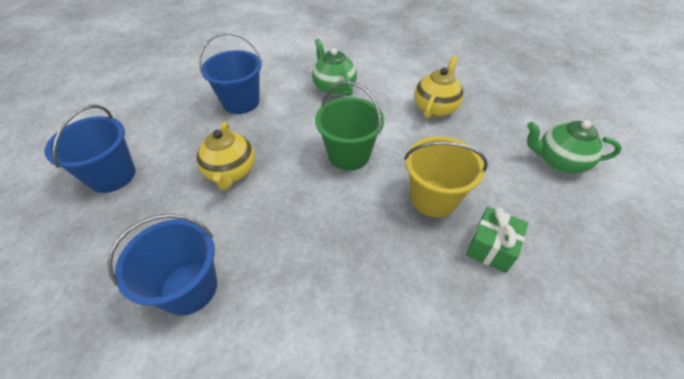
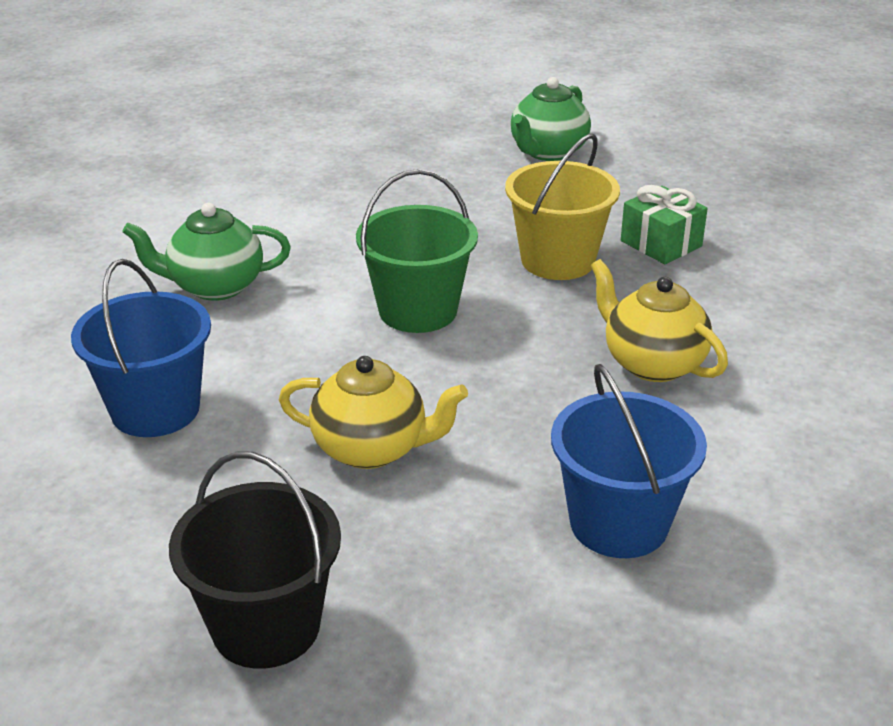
camera: 70 degrees left, 15 degrees down
(112, 175) = (266, 626): blue bucket -> black bucket
(435, 107) = (364, 203): yellow teapot -> yellow teapot (652, 363)

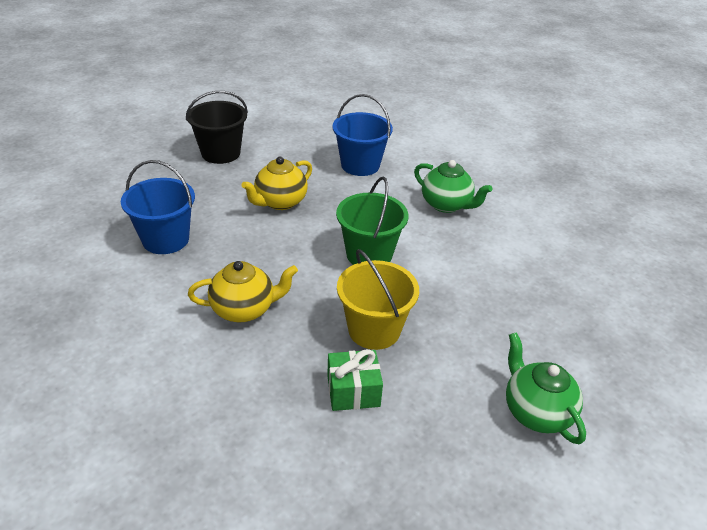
camera: 120 degrees right, 5 degrees up
(214, 286) = (447, 205): green teapot -> green teapot turned 105 degrees clockwise

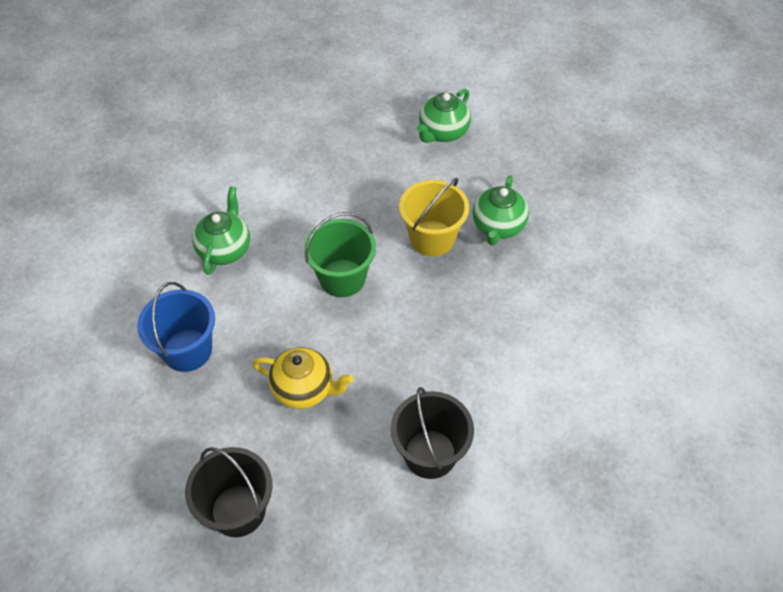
camera: 115 degrees left, 15 degrees up
(165, 239) = (430, 454): blue bucket -> black bucket
(244, 309) = (472, 332): yellow teapot -> none
(353, 391) = (498, 227): green gift -> green teapot

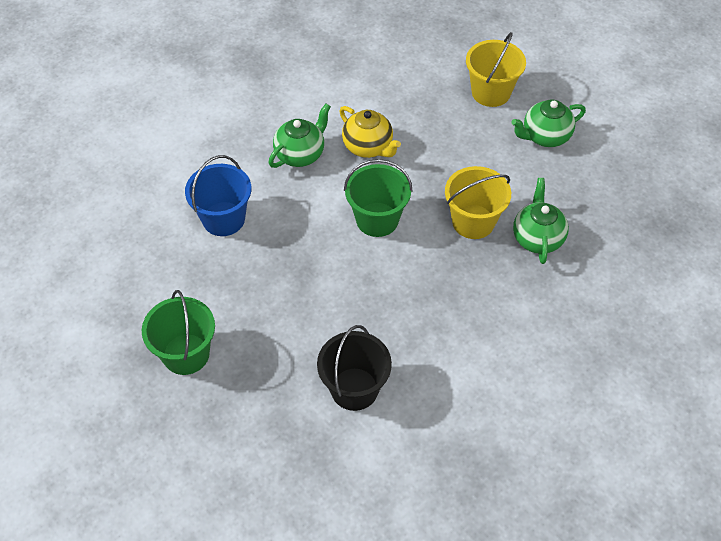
camera: 30 degrees right, 0 degrees up
(238, 510) = (186, 354): black bucket -> green bucket
(304, 389) = (291, 291): yellow teapot -> yellow teapot (368, 147)
(368, 113) = (491, 92): none -> yellow bucket
(498, 227) = (537, 238): green teapot -> green teapot turned 135 degrees clockwise

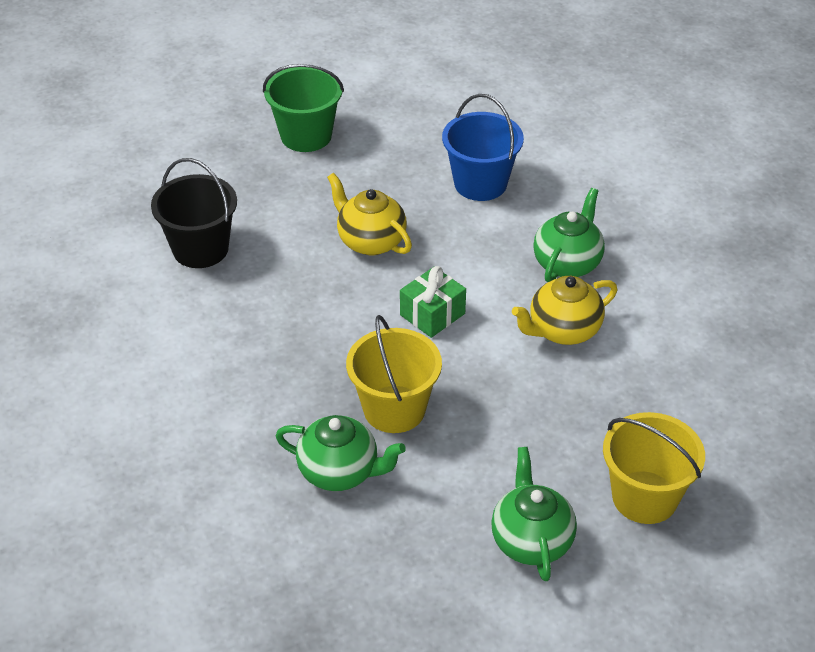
camera: 105 degrees right, 10 degrees down
(300, 154) = (567, 263): green teapot -> green teapot turned 120 degrees counterclockwise
(311, 274) = (370, 241): none -> yellow teapot
(377, 219) = (432, 314): green bucket -> green gift

